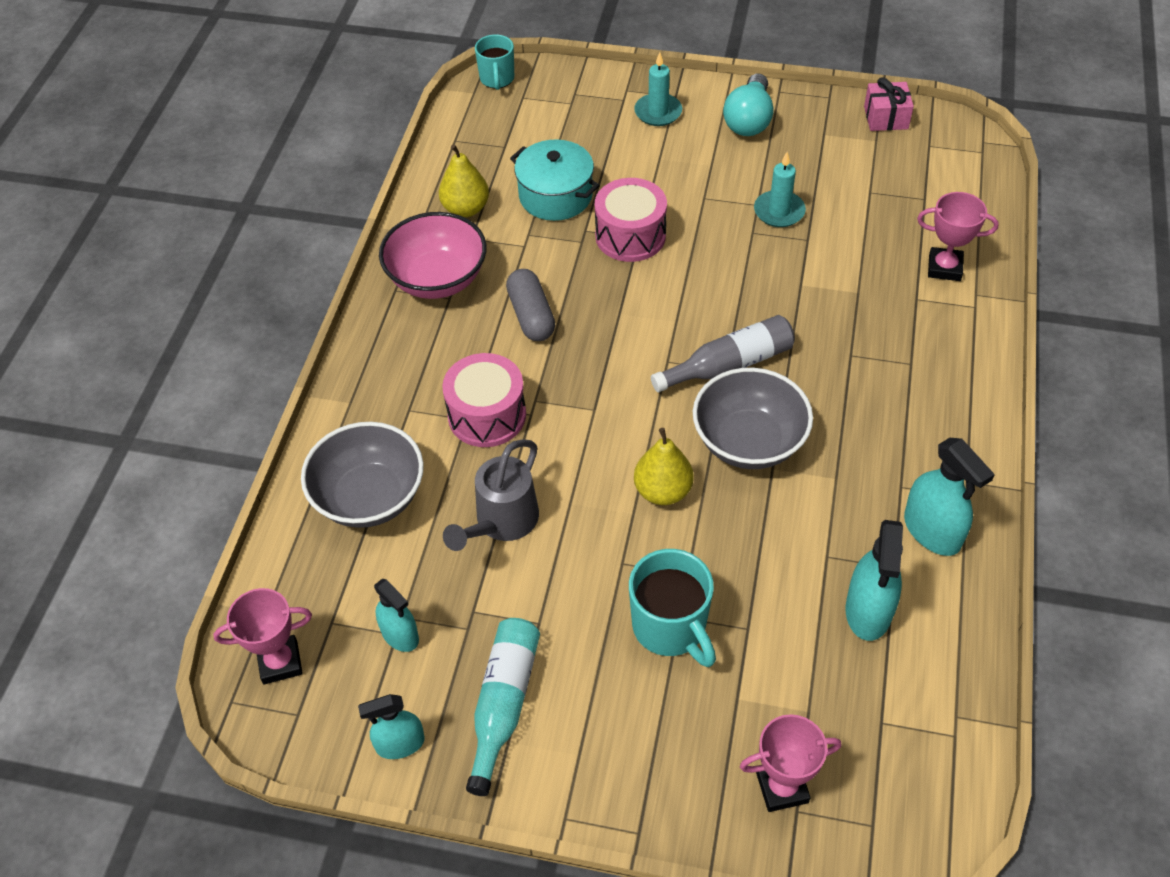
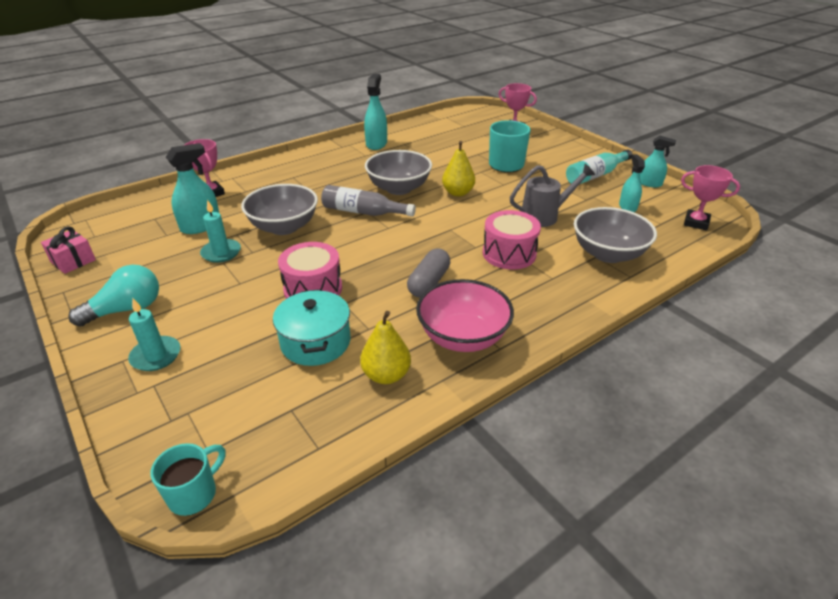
camera: 140 degrees left, 15 degrees down
(777, 281) = (284, 227): none -> grey bowl
(868, 611) = (430, 141): turquoise spray bottle -> turquoise spray bottle (201, 226)

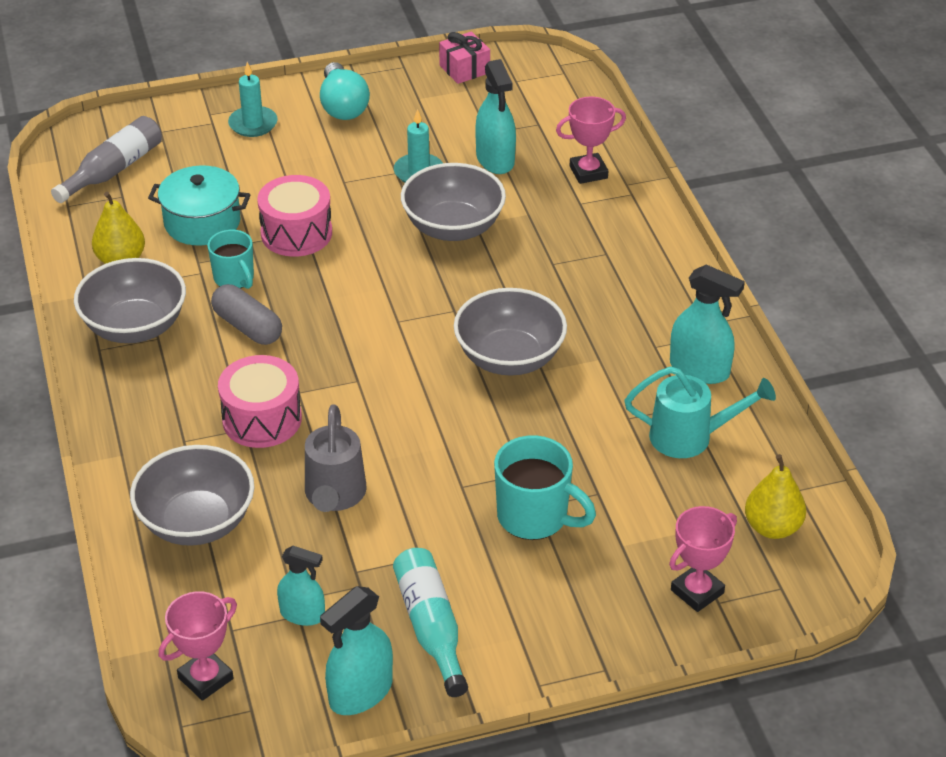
camera: 110 degrees right, 5 degrees up
(194, 494) = (73, 141): turquoise mug -> turquoise mug (234, 278)
(363, 212) = (454, 306): grey bottle -> grey bottle (113, 170)
(424, 140) = (690, 437): none -> turquoise watering can
(458, 193) = (460, 420): yellow pear -> yellow pear (772, 527)
(463, 337) = (135, 327): pink bowl -> grey bowl
(649, 183) = (360, 692): turquoise spray bottle -> turquoise spray bottle, size x1.52

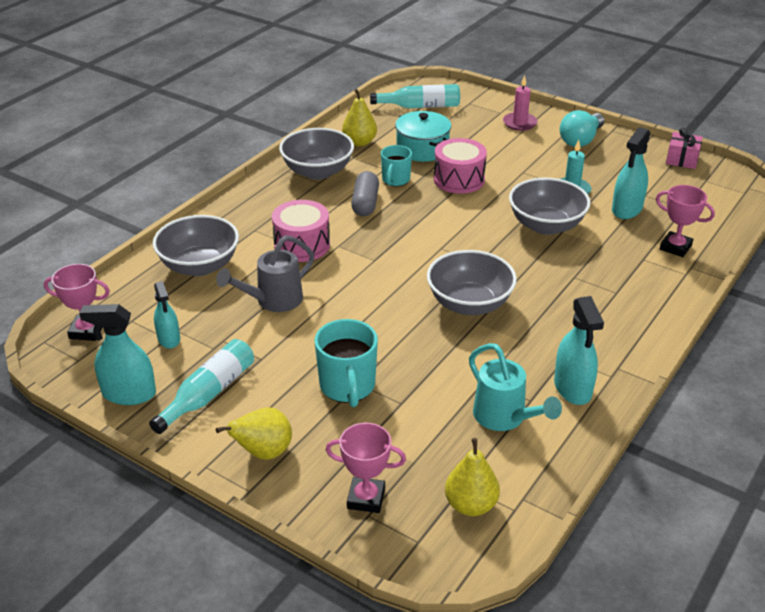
camera: 50 degrees right, 5 degrees down
(113, 170) = (420, 106): grey bottle -> turquoise bottle
(253, 124) = (519, 123): turquoise candle -> pink candle
(563, 631) = (263, 452): none -> yellow pear

